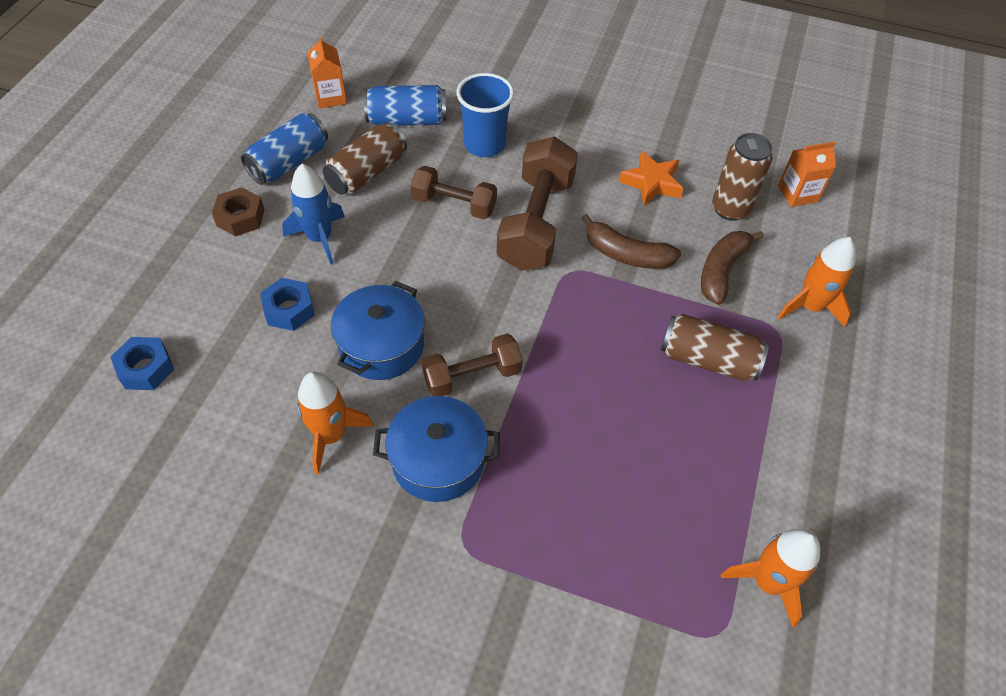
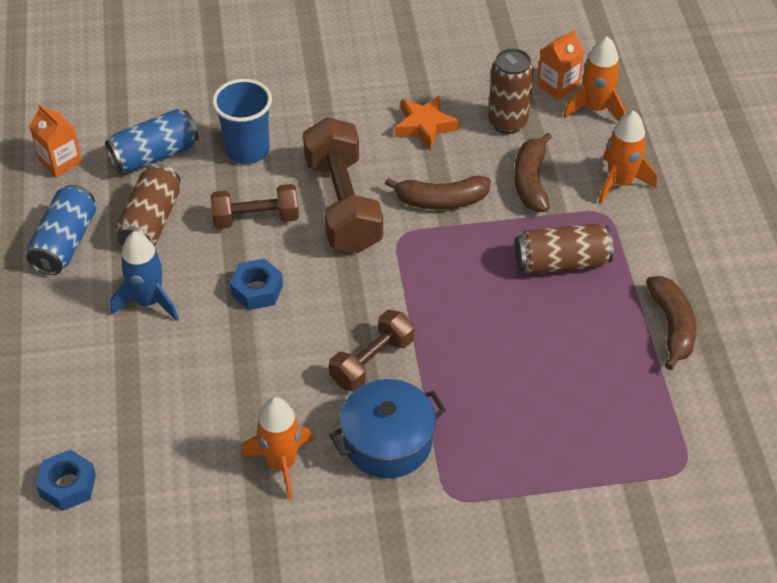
camera: 25 degrees left, 5 degrees down
(240, 217) = (55, 314): brown nut -> none
(289, 309) = (166, 377): blue nut -> blue nut (257, 290)
(381, 345) = (274, 371): blue pot -> none
(767, 582) = (700, 413): orange rocket -> orange rocket (595, 109)
(786, 474) = (672, 326): none -> brown banana

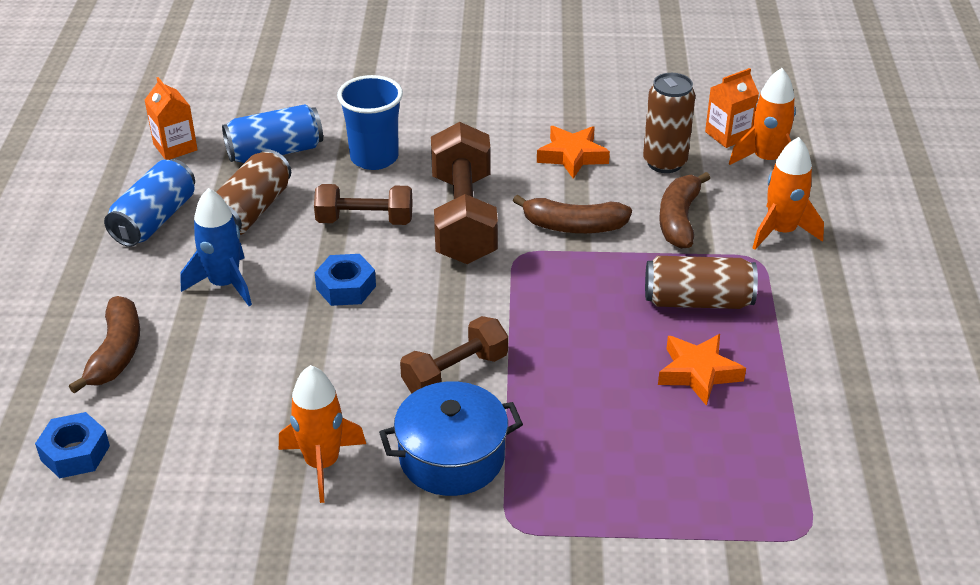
camera: 10 degrees right, 10 degrees down
(574, 332) = (698, 373): none -> orange star
(672, 326) = (817, 381): brown banana -> brown banana (116, 353)

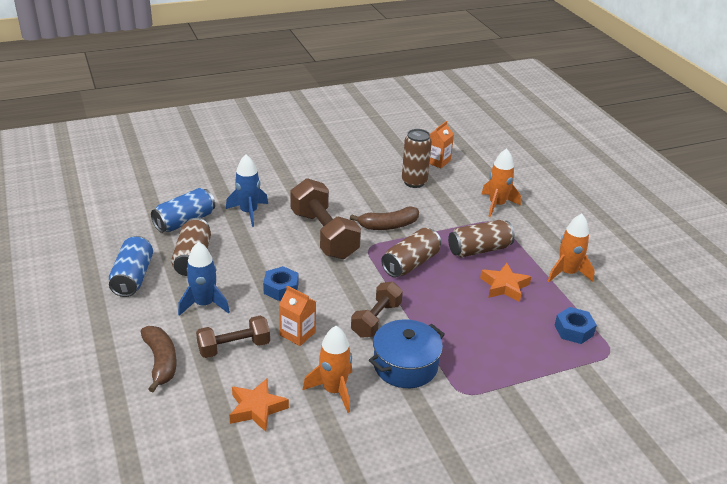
camera: 25 degrees left, 5 degrees down
(75, 453) = (174, 428): blue nut -> blue nut (573, 330)
(175, 147) = (117, 232): orange carton -> orange carton (297, 333)
(365, 220) = (267, 248): brown dumbbell -> brown dumbbell (234, 347)
(374, 158) = (249, 212): blue cup -> blue rocket
(568, 297) = (411, 263): none -> brown can
(572, 156) = (362, 189): orange star -> orange star (257, 408)
(679, 219) = (441, 210): brown banana -> none
(766, 160) = (465, 170): orange rocket -> orange rocket (567, 273)

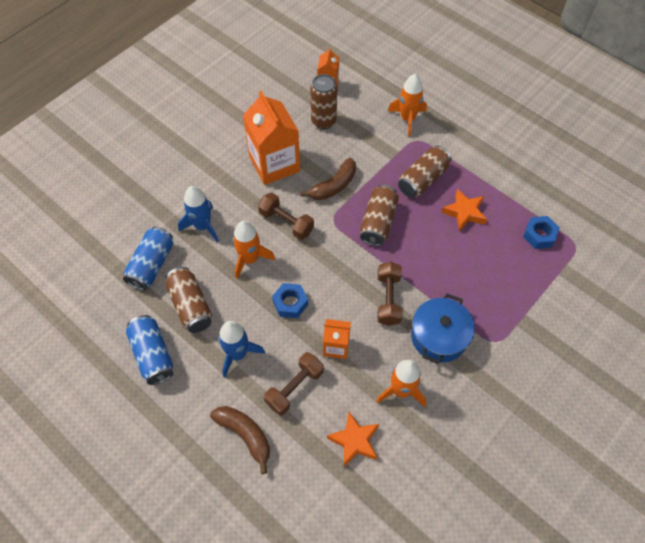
camera: 25 degrees left, 25 degrees up
(324, 235) = (286, 222): brown dumbbell -> brown dumbbell, size x0.61
(346, 195) = (274, 164): none -> orange carton
(567, 273) = (503, 174): orange rocket -> orange rocket (250, 259)

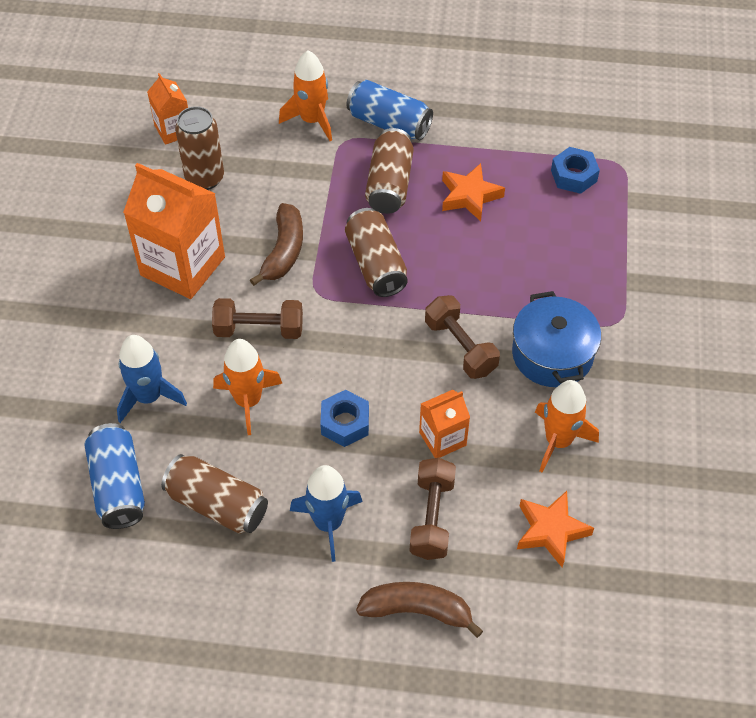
camera: 35 degrees left, 5 degrees down
(153, 355) = (216, 595): blue can -> blue can (389, 123)

